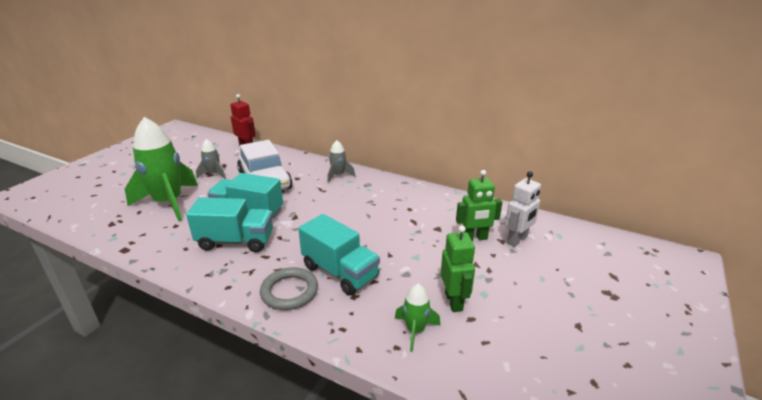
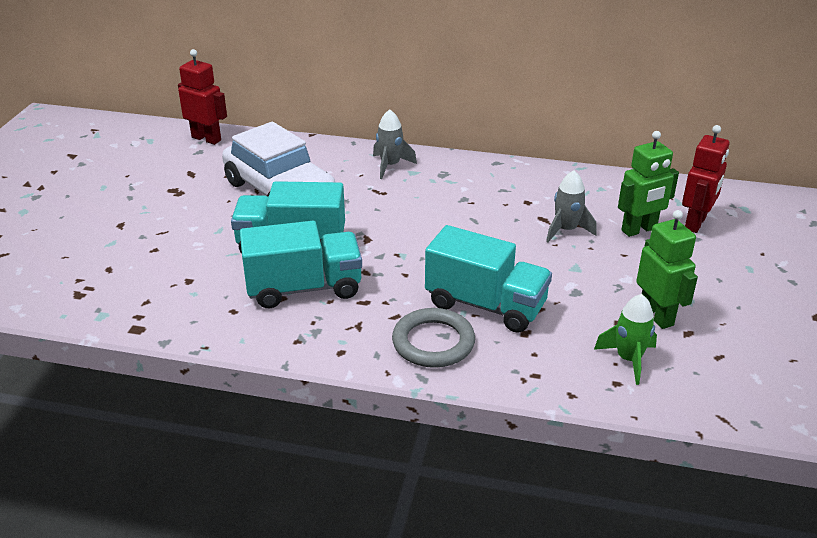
camera: 15 degrees left, 5 degrees up
(169, 203) = (148, 247): green rocket -> none
(213, 174) = (185, 191): grey rocket -> grey rocket (566, 230)
(517, 240) = (695, 223): white robot -> red robot

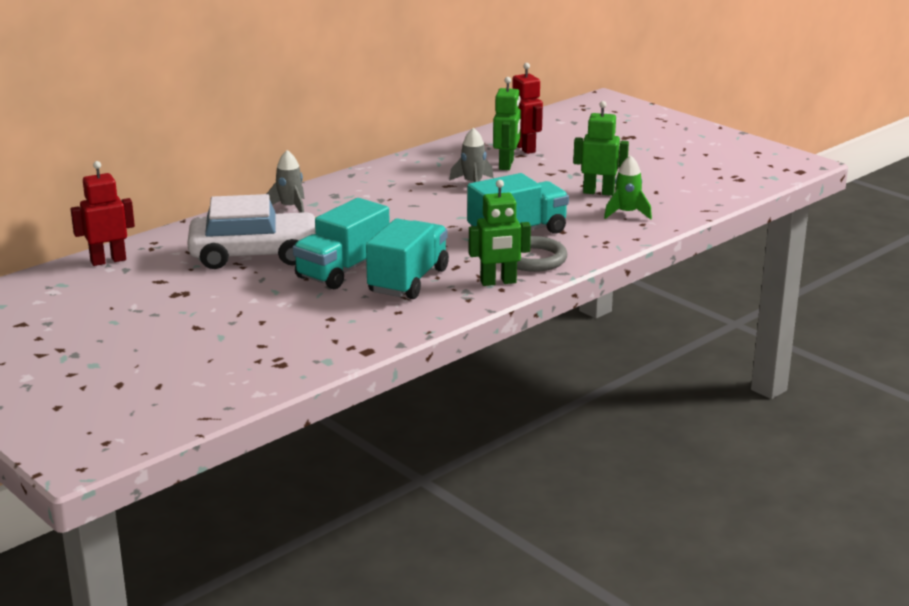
camera: 55 degrees left, 10 degrees down
(354, 343) = (498, 282): none -> green robot

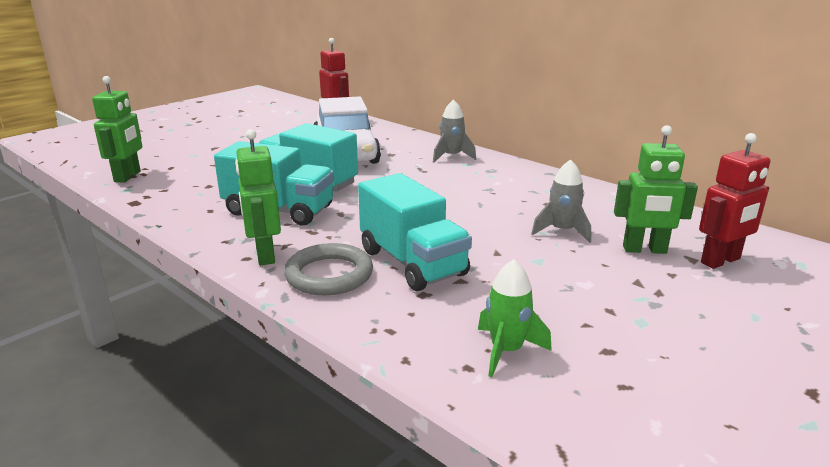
camera: 85 degrees right, 0 degrees up
(598, 192) = (585, 323): green robot -> green robot (128, 176)

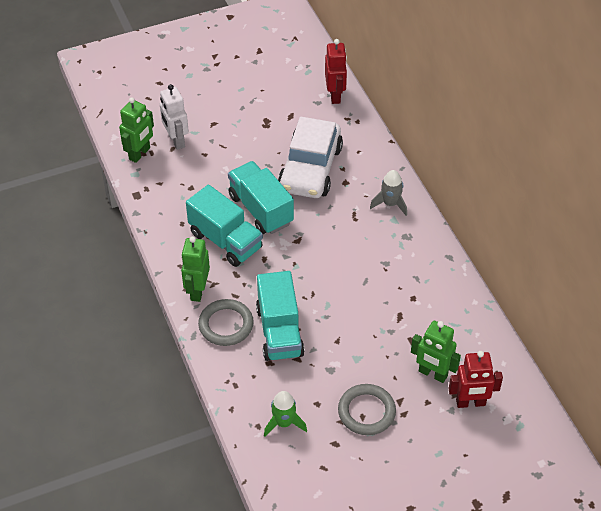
camera: 25 degrees right, 25 degrees up
(173, 162) = (176, 141): none -> white robot
(562, 231) = (396, 334): grey rocket -> none
(610, 304) = (366, 412): none -> grey ring

